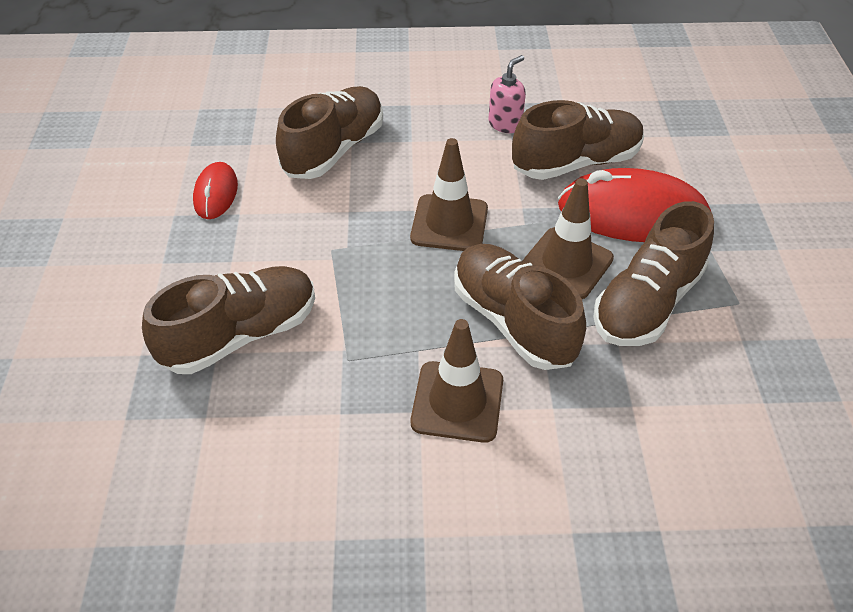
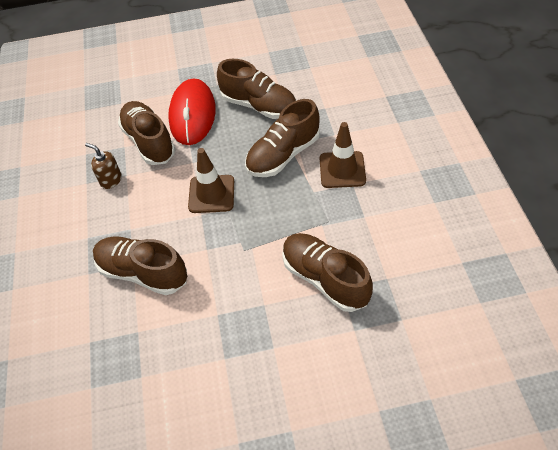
camera: 95 degrees left, 5 degrees up
(216, 193) = (198, 337): red mouse -> none
(505, 124) = (111, 180): pink soap dispenser -> brown soap dispenser
(566, 263) = (236, 138): brown traffic cone -> none

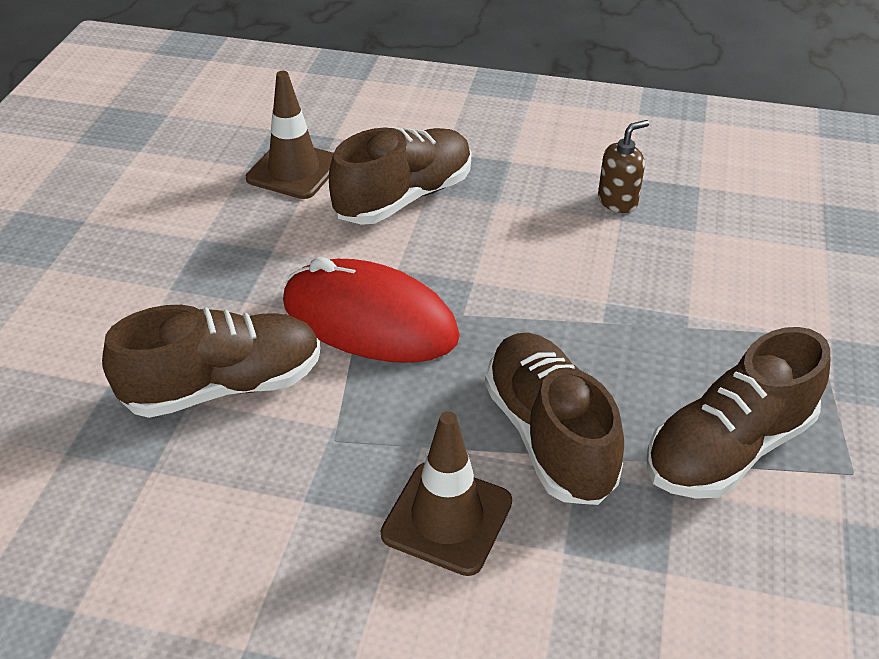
camera: 110 degrees right, 10 degrees down
(149, 142) = (691, 261): brown shoe -> none
(192, 115) = (744, 335): red mouse -> red mouse (369, 320)
(211, 194) = (510, 305): brown traffic cone -> brown traffic cone (294, 170)

